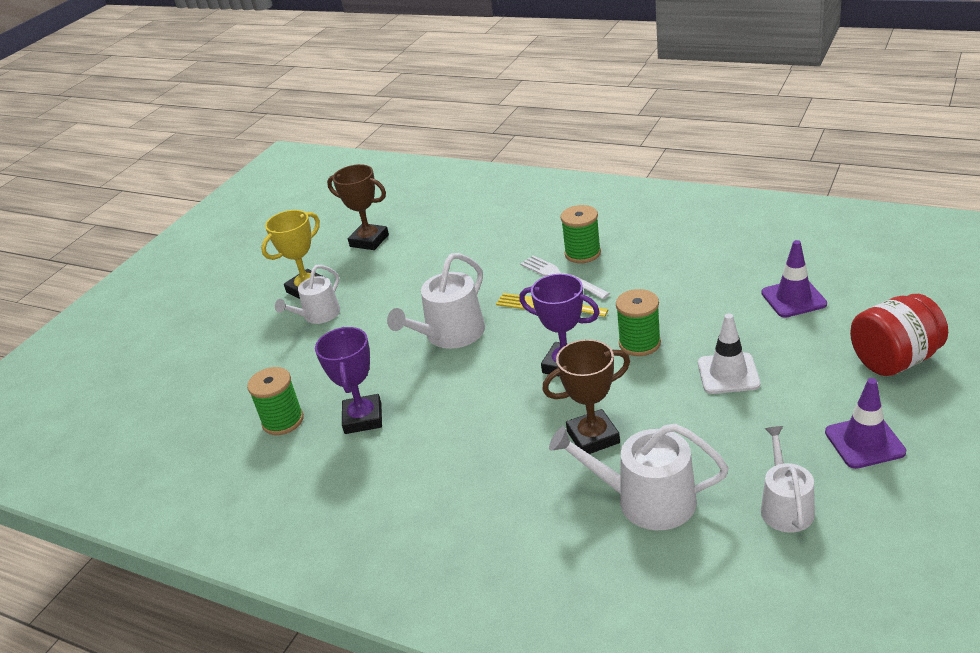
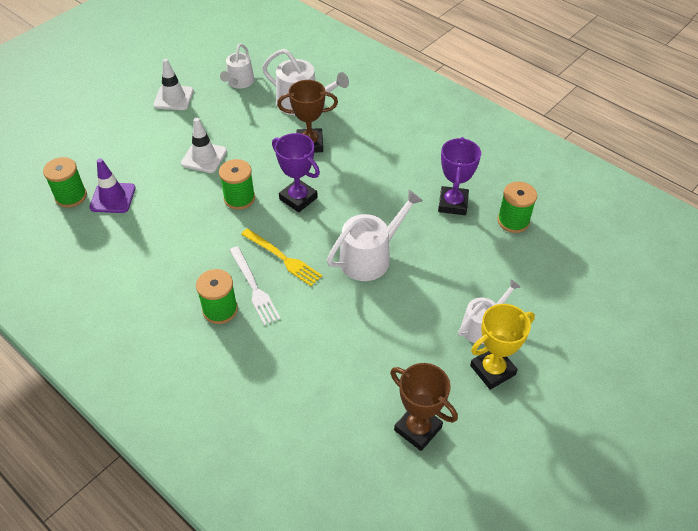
camera: 170 degrees left, 15 degrees up
(844, 285) = (71, 196): none -> green spool
(864, 442) = (173, 98): purple traffic cone -> white traffic cone
(894, 360) = (108, 134): red jar -> none

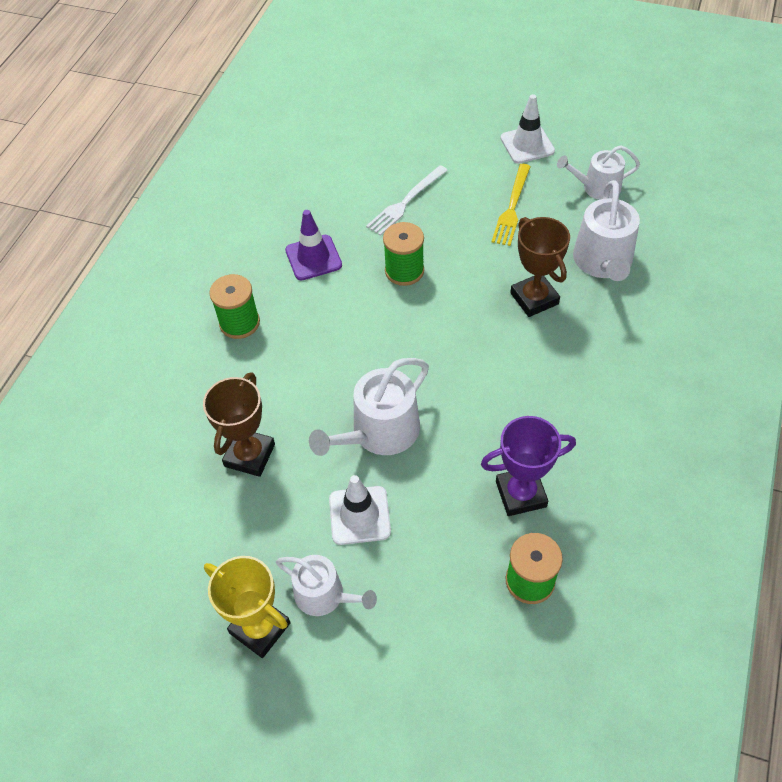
camera: 70 degrees right, 5 degrees up
(71, 196) = (331, 139): green spool -> none
(113, 198) = (347, 169): purple traffic cone -> purple traffic cone (313, 258)
(204, 157) = (449, 213): white traffic cone -> white traffic cone (359, 515)
(254, 287) = (282, 339): white fork -> white fork (406, 202)
(282, 258) = (335, 347): yellow fork -> yellow fork (512, 207)
(298, 198) = (435, 324): purple trophy -> none
(370, 257) = (379, 432): white watering can -> white watering can turned 105 degrees clockwise
(418, 428) = (150, 570): brown trophy -> brown trophy (250, 455)

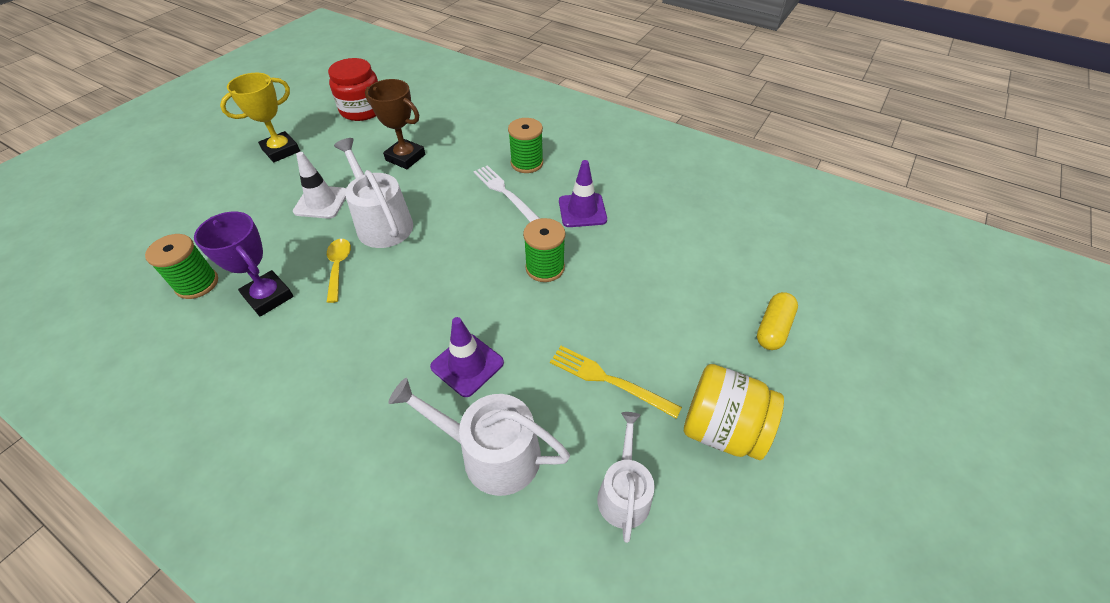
camera: 100 degrees right, 5 degrees down
(137, 561) = (362, 110): none -> red jar
(325, 595) = (278, 179): white watering can -> none
(406, 202) = (639, 286): white fork -> white fork (505, 193)
(425, 121) = (773, 328): none -> yellow capsule
(459, 446) = (338, 267): none -> yellow spoon
(521, 494) = (268, 296): purple trophy -> purple trophy turned 45 degrees counterclockwise
(527, 144) = (721, 429): white traffic cone -> yellow jar
(534, 298) = (467, 364): brown trophy -> purple traffic cone

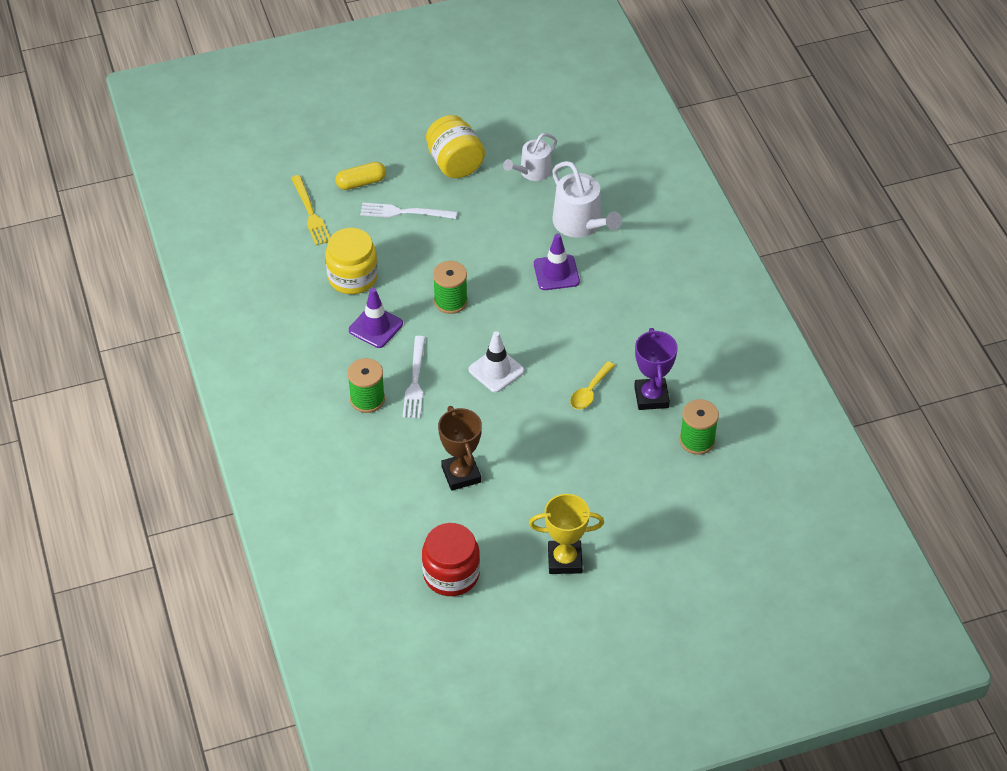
camera: 140 degrees left, 0 degrees up
(321, 202) = (565, 466): white traffic cone -> white traffic cone (496, 370)
(382, 223) = (532, 412): white watering can -> none
(609, 380) = (485, 217): yellow fork -> yellow fork (310, 213)
(652, 235) = (352, 277): none -> yellow jar
(692, 325) = (404, 212): none -> white fork

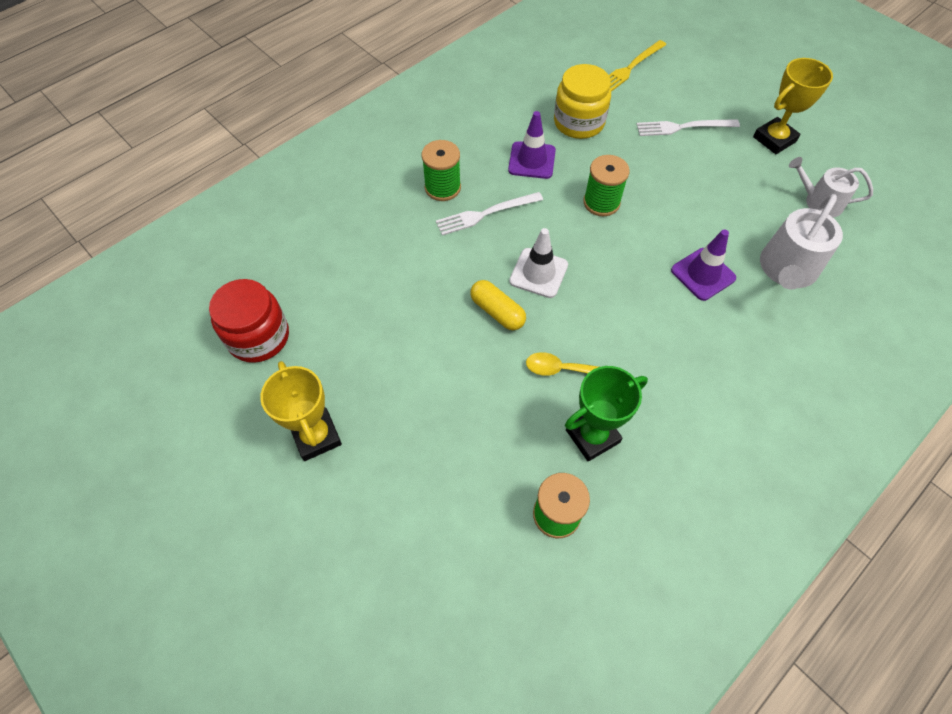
camera: 65 degrees right, 10 degrees up
(361, 183) = (692, 85): yellow capsule -> yellow capsule (497, 312)
(404, 212) = (683, 127): white fork -> white fork turned 75 degrees counterclockwise
(455, 163) = (774, 139): yellow jar -> yellow trophy
(461, 474) = (389, 296): brown trophy -> none
(651, 397) = (592, 436): purple trophy -> green trophy

